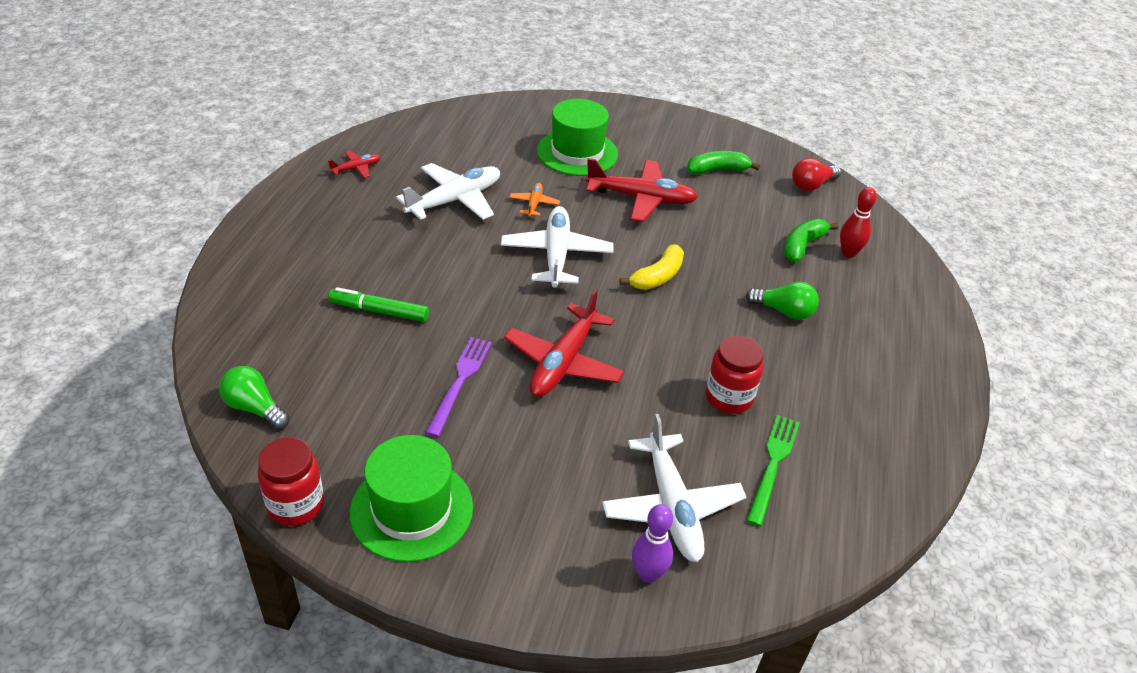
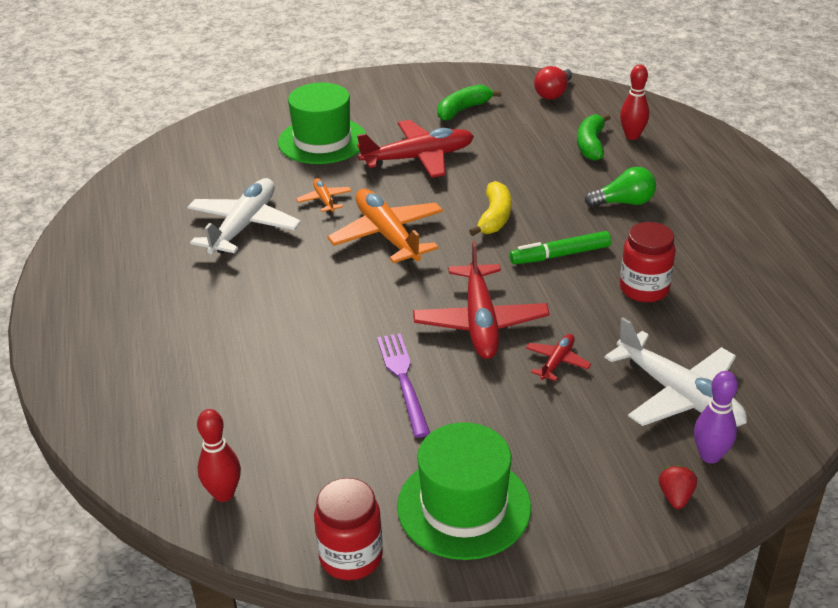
camera: 25 degrees left, 5 degrees down
(254, 408) = (224, 494): green light bulb -> red bowling pin
(356, 168) = (113, 235): red plane -> red plane (557, 362)
(379, 311) = (265, 353): green marker -> green marker (560, 255)
(556, 255) = (387, 235): white plane -> orange plane
(585, 593) = (675, 497): none -> red strawberry
(773, 465) = (726, 325): green fork -> none

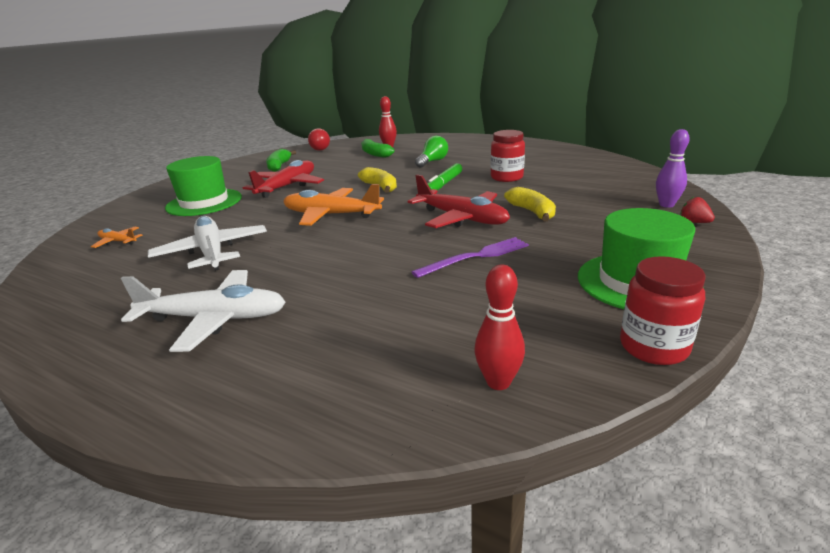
camera: 45 degrees left, 10 degrees down
(324, 200) = (255, 220): orange plane -> orange plane (118, 241)
(403, 380) = (475, 257): purple fork -> purple fork turned 120 degrees clockwise
(557, 362) = (532, 212): red plane -> yellow banana
(679, 395) = (605, 196): white plane -> white plane (214, 319)

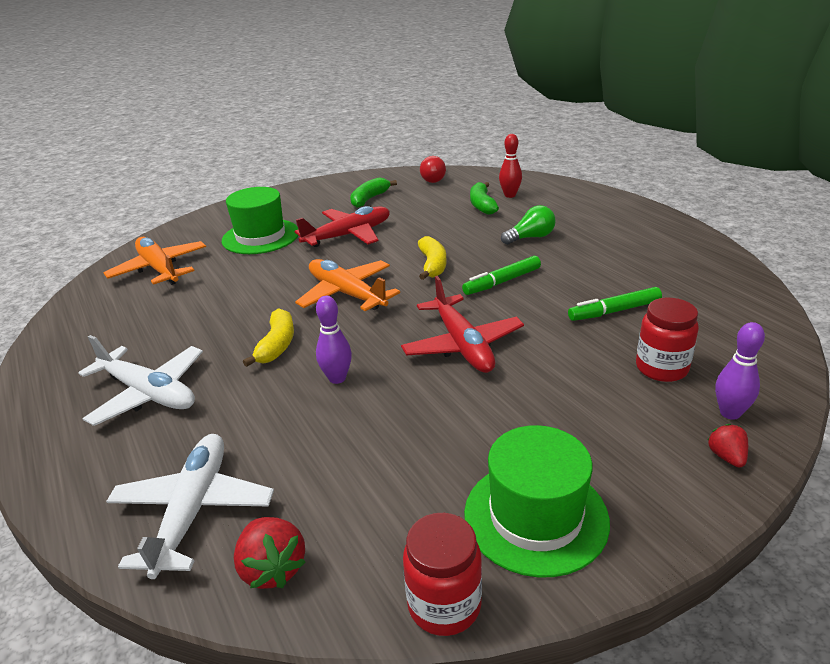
camera: 30 degrees right, 5 degrees up
(118, 241) = (159, 269): orange plane -> orange plane, size x2.08
(212, 252) = (211, 310): white plane -> white plane (193, 510)
(389, 259) = (337, 378): none -> purple bowling pin
(475, 257) = (416, 408): purple fork -> none
(498, 382) = (272, 568): red bowling pin -> red strawberry
(506, 177) = (585, 293): red jar -> red jar (661, 368)
(532, 212) = (548, 363): yellow banana -> yellow banana (277, 345)
(536, 181) = (614, 311): none -> green marker

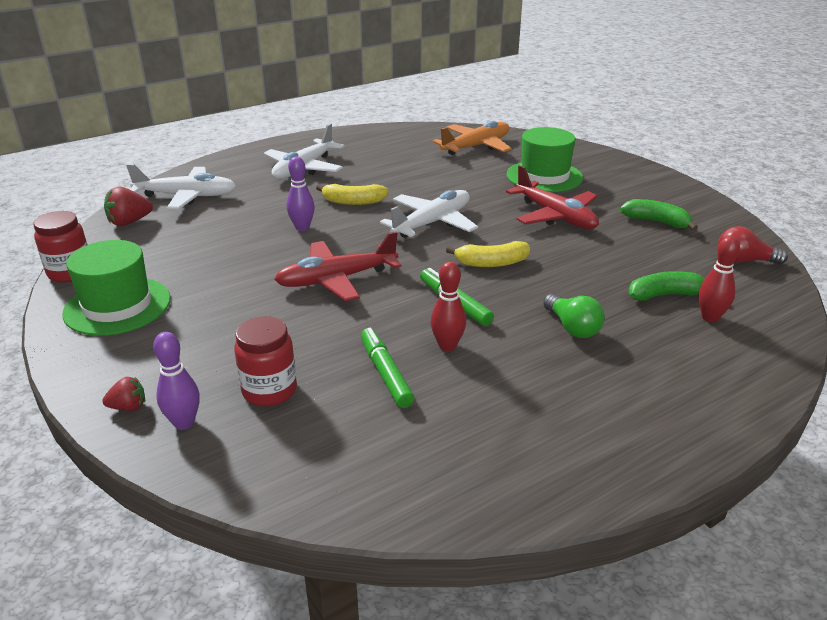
camera: 85 degrees right, 0 degrees up
(347, 294) = (432, 223): orange plane -> white plane
(567, 285) = (447, 346): none -> red bowling pin

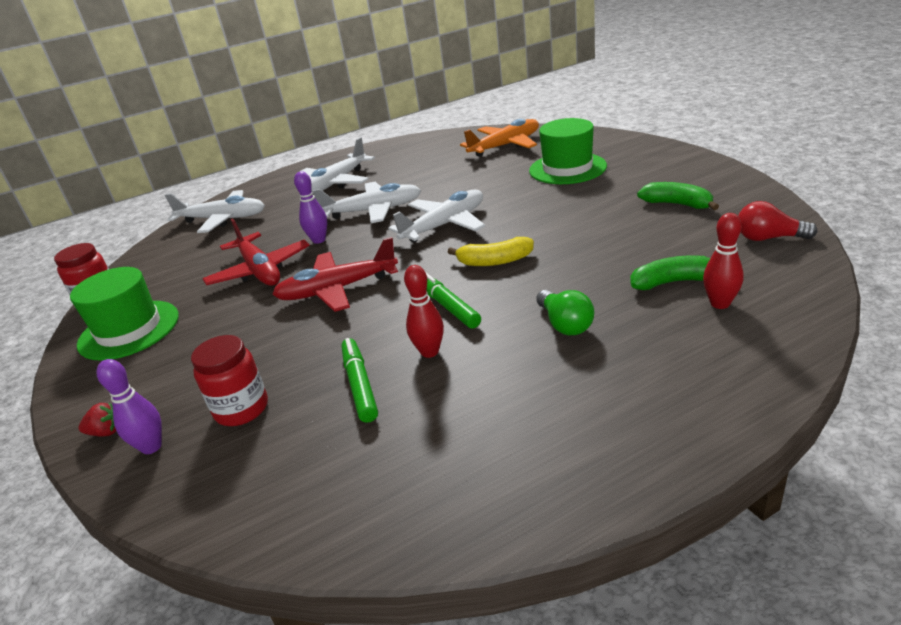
camera: 10 degrees right, 0 degrees up
(129, 222) = (165, 248): red strawberry -> none
(353, 202) = (373, 211): yellow banana -> white plane
(555, 216) = (570, 207): red plane -> red plane (260, 270)

